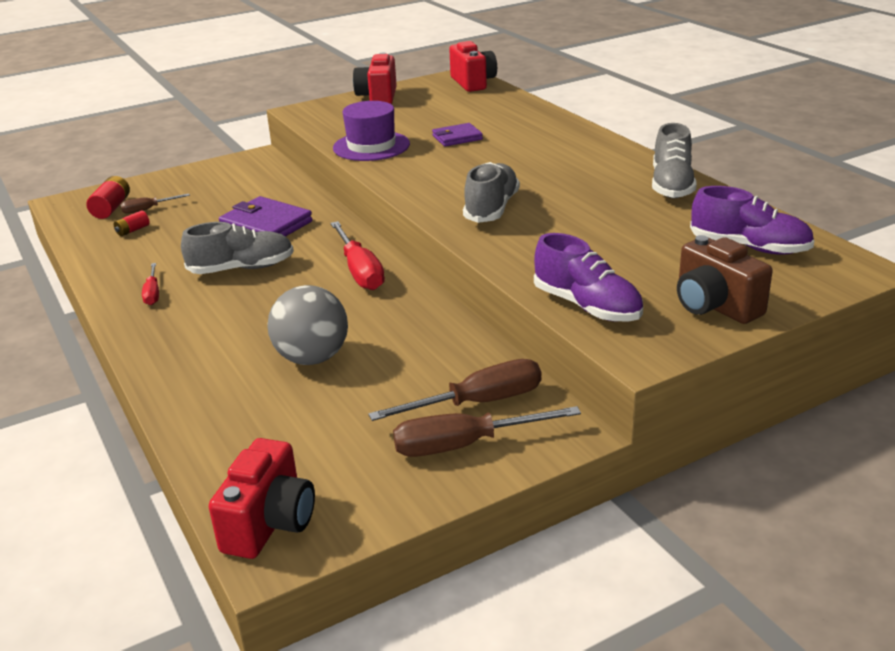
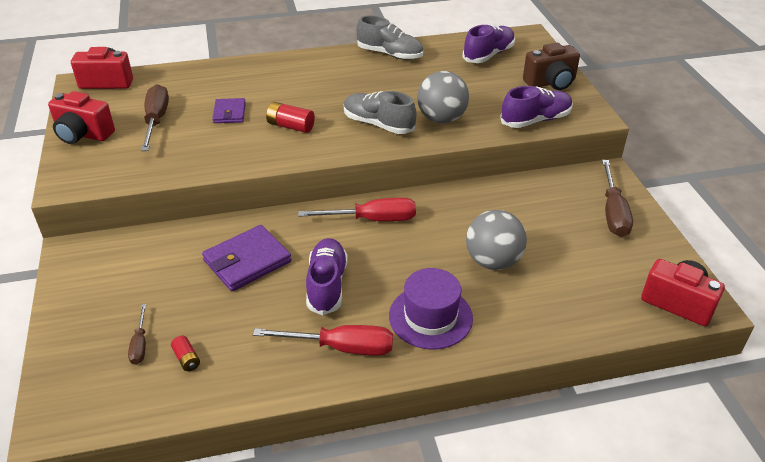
camera: 75 degrees left, 10 degrees up
(111, 208) = (109, 377): red battery -> red battery (290, 126)
(153, 293) = (341, 347): red screwdriver -> red screwdriver, size x1.83
(242, 268) = (327, 285): grey shoe -> purple shoe
(371, 146) = (206, 157): purple hat -> purple hat (430, 317)
(478, 403) = (571, 199): brown screwdriver -> brown screwdriver (156, 120)
(535, 242) = (441, 119): none -> grey ball

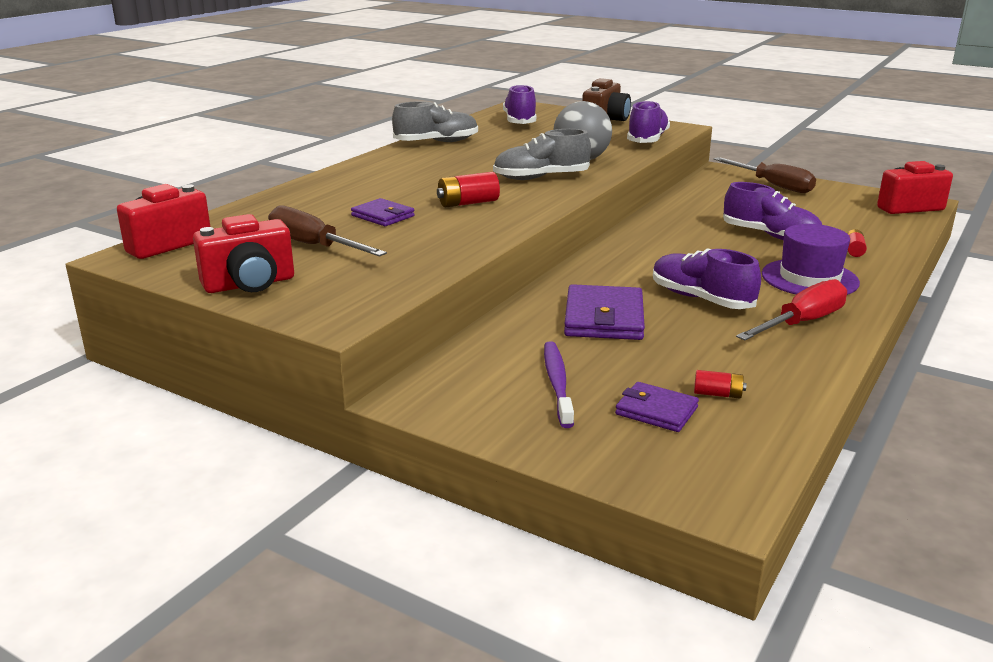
camera: 45 degrees left, 15 degrees down
(139, 290) = (557, 383): none -> purple toothbrush
(140, 344) = (656, 411): brown screwdriver -> purple wallet
(372, 219) = (635, 252): red screwdriver -> none
(493, 261) = (770, 236): grey ball -> purple shoe
(522, 315) = (854, 250): none -> red battery

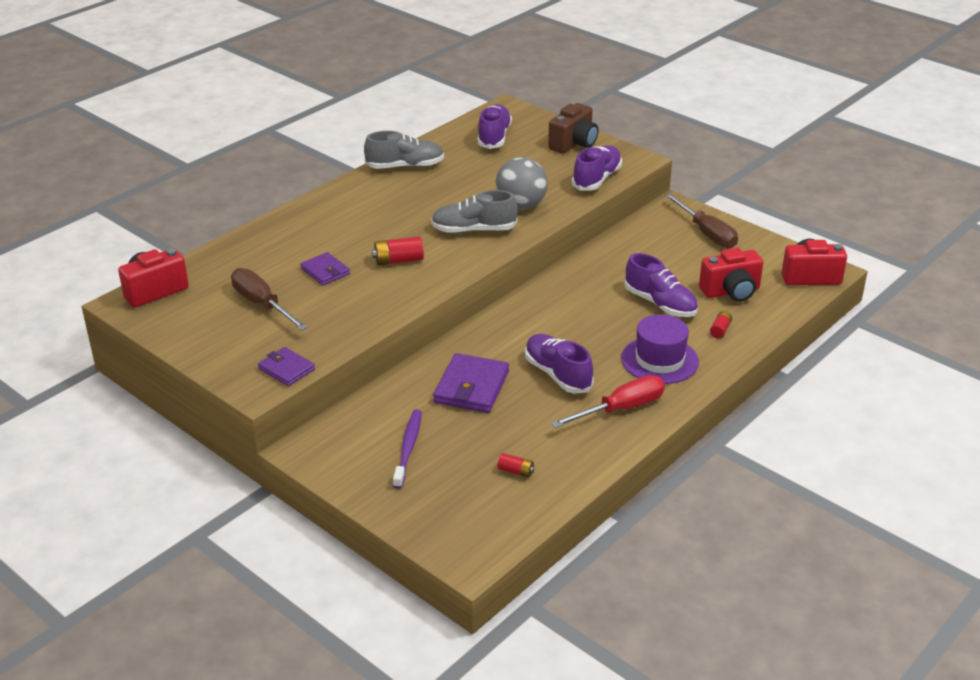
camera: 10 degrees right, 10 degrees up
(249, 284) = (206, 344): red camera -> red camera (731, 292)
(656, 411) = (465, 481): purple wallet -> purple wallet (286, 369)

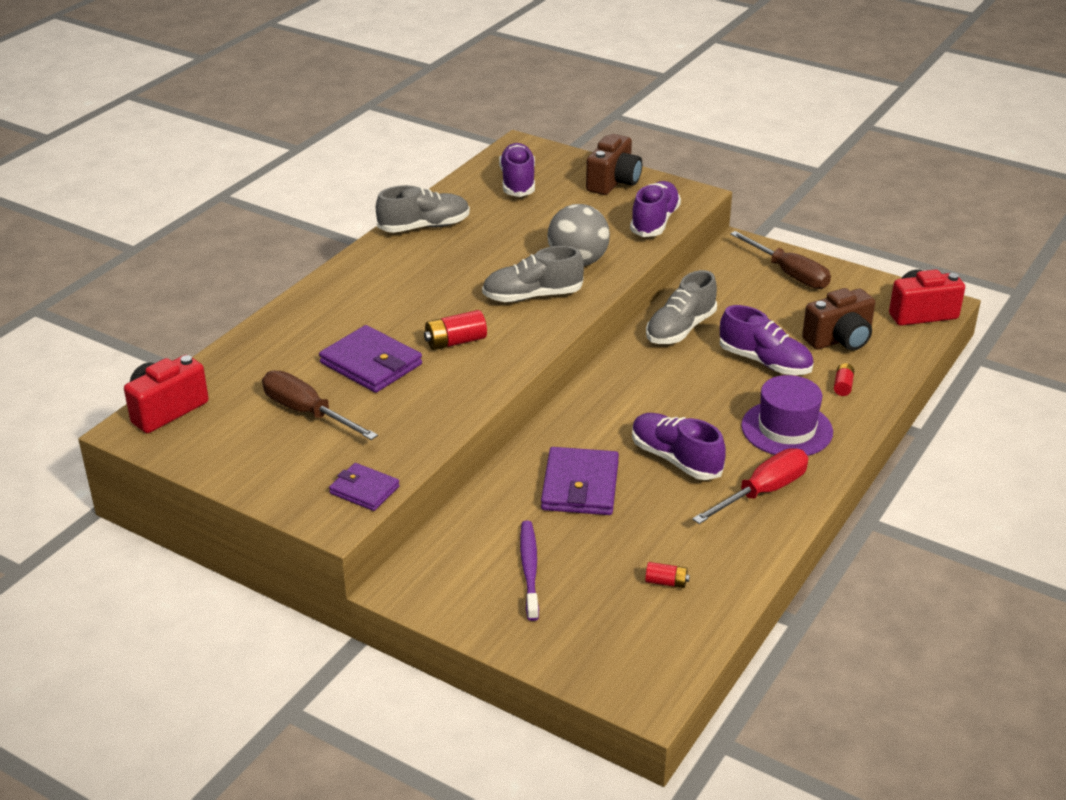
camera: 10 degrees left, 0 degrees up
(325, 271) = (371, 364): purple wallet -> purple wallet, size x1.64
(598, 270) = (680, 329): none -> grey shoe
(731, 292) = (839, 340): red camera -> brown camera

